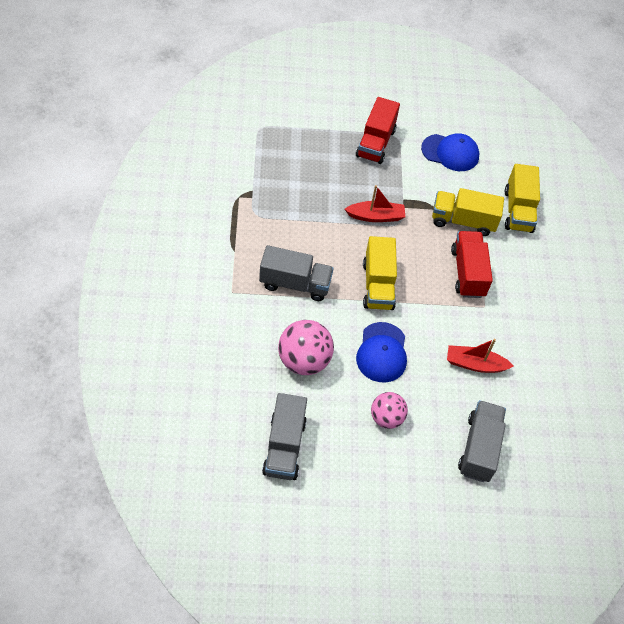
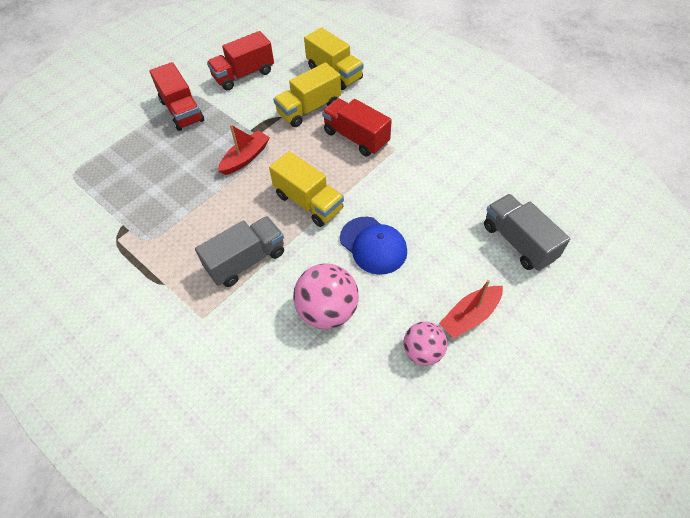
camera: 40 degrees left, 0 degrees up
(284, 447) = (400, 394): grey truck -> none
(386, 418) = (438, 288): pink ball -> pink ball (423, 352)
(450, 153) = (244, 75): blue cap -> red truck
(475, 364) = (440, 190): red boat -> red boat (470, 316)

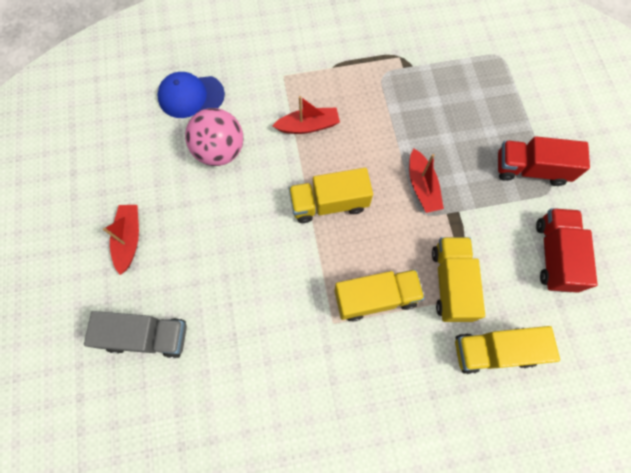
camera: 125 degrees right, 15 degrees up
(246, 261) = (308, 126): grey truck -> red boat
(356, 138) = (375, 298): red truck -> yellow truck
(373, 245) = (245, 220): blue cap -> blue cap (191, 96)
(423, 352) = (136, 187): pink ball -> none

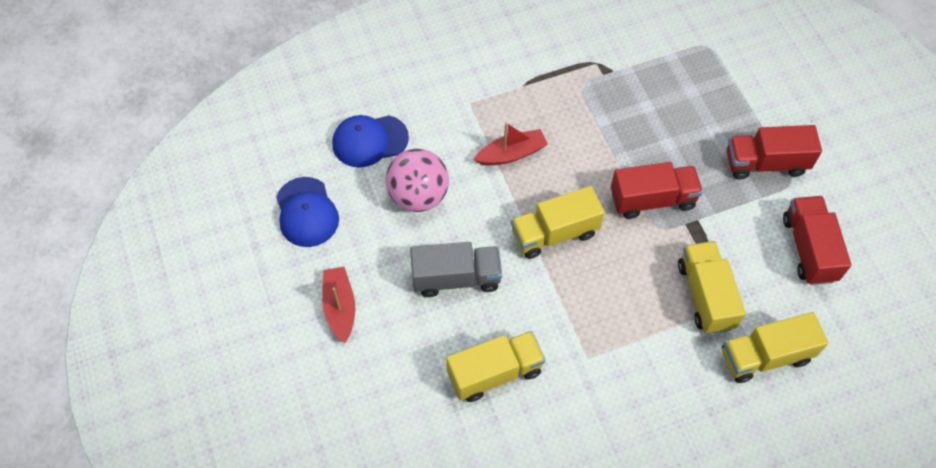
camera: 10 degrees left, 10 degrees down
(123, 150) = (306, 212): none -> blue cap
(147, 336) = (387, 405): grey truck -> grey truck (456, 278)
(375, 298) = (628, 324): yellow truck -> yellow truck (495, 373)
(422, 186) = (652, 200): red boat -> red truck

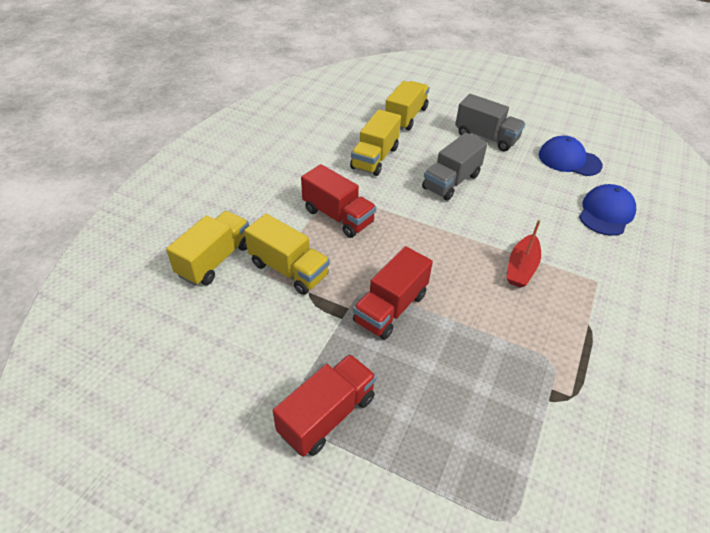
camera: 135 degrees right, 15 degrees down
(340, 307) = (486, 137): red boat -> grey truck
(418, 196) = (532, 204): pink ball -> none
(554, 233) = (429, 239): yellow truck -> yellow truck (406, 117)
(808, 249) = (229, 360): red truck -> red truck (338, 216)

